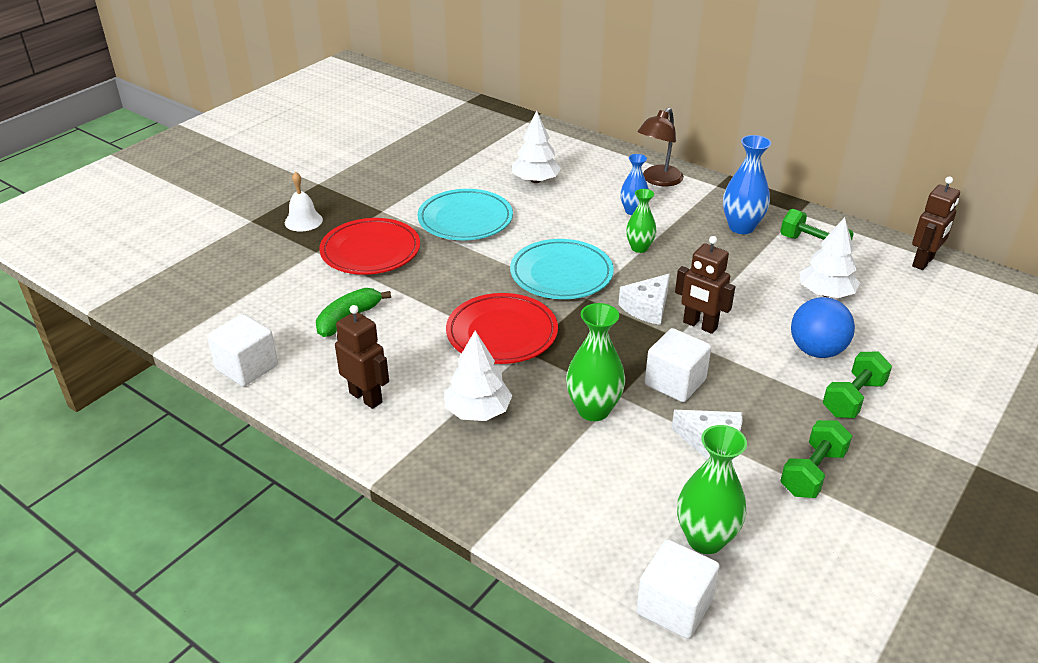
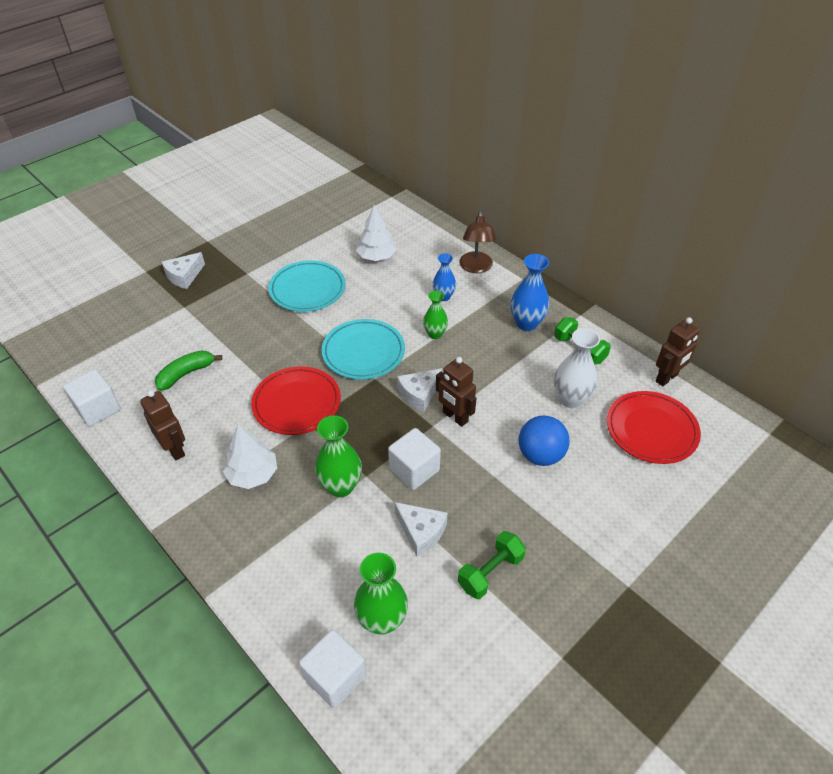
camera: 10 degrees right, 10 degrees up
(303, 221) = (184, 276): white bell -> white cheese
(370, 251) = (224, 311): red plate -> red plate (651, 430)
(658, 180) = (476, 268): brown lamp -> brown lamp turned 45 degrees counterclockwise
(825, 293) = (570, 399): white tree -> white vase
(853, 398) = (552, 506): green dumbbell -> none

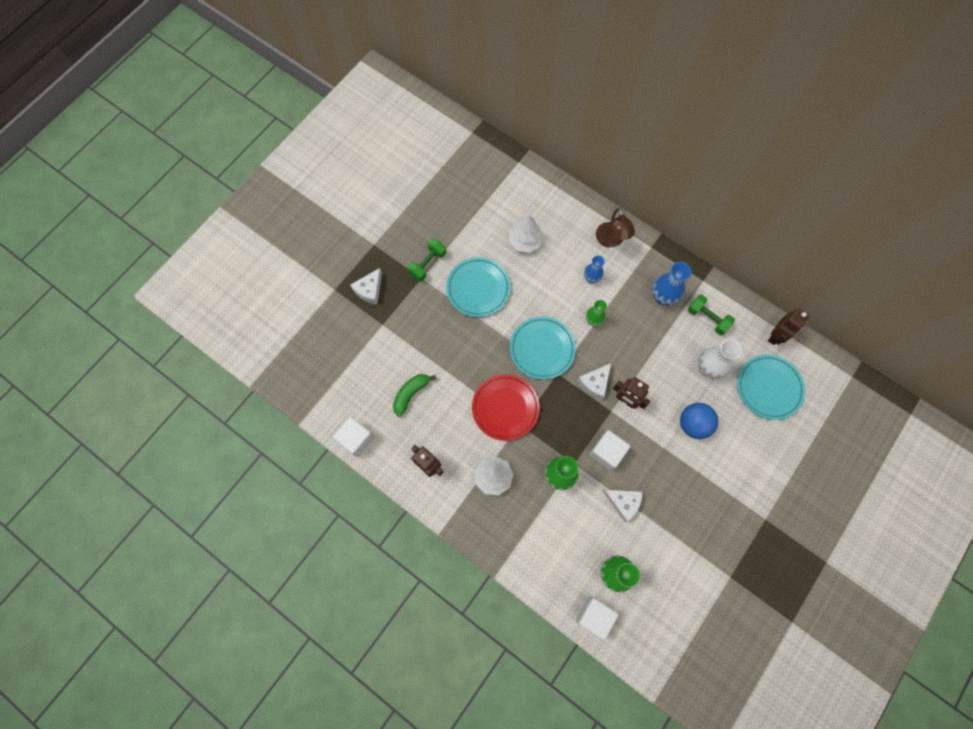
camera: 10 degrees left, 25 degrees up
(490, 572) = (675, 525): green dumbbell -> green dumbbell (427, 264)
(651, 430) = (768, 388): red plate -> turquoise plate

